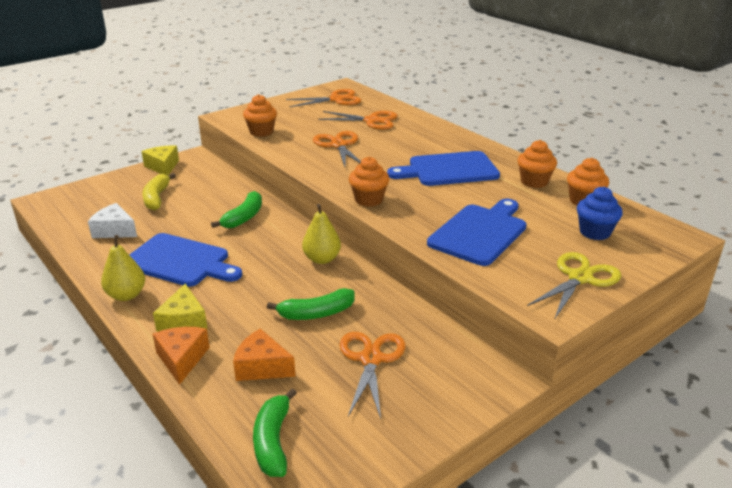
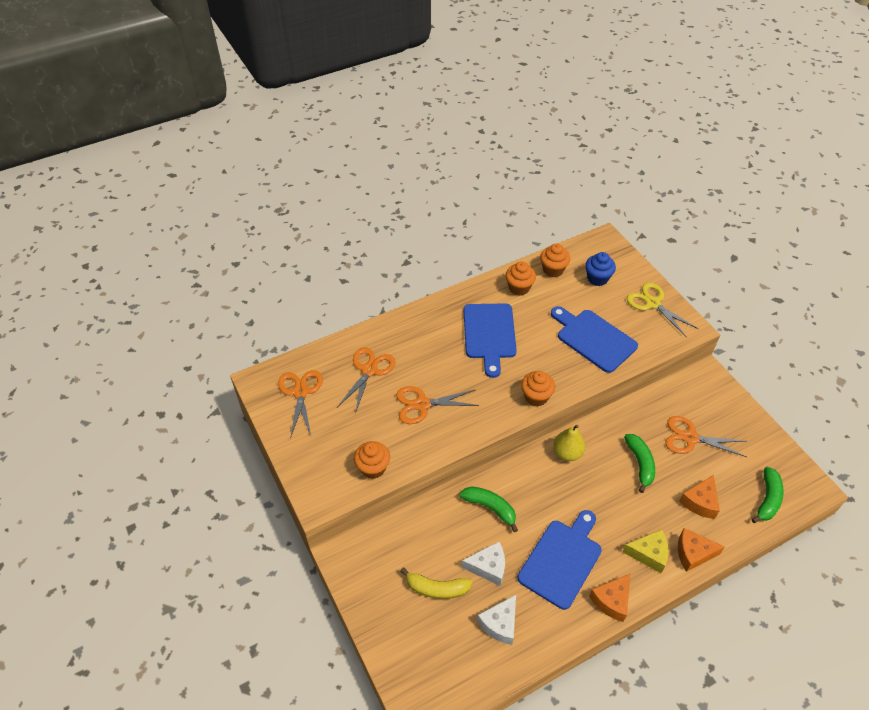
camera: 80 degrees left, 20 degrees up
(126, 295) = (611, 600): yellow pear -> orange cheese
(163, 167) = (361, 587): yellow cheese -> none
(176, 221) = (488, 567): none -> white cheese
(273, 442) = (767, 499): green banana -> green banana turned 75 degrees counterclockwise

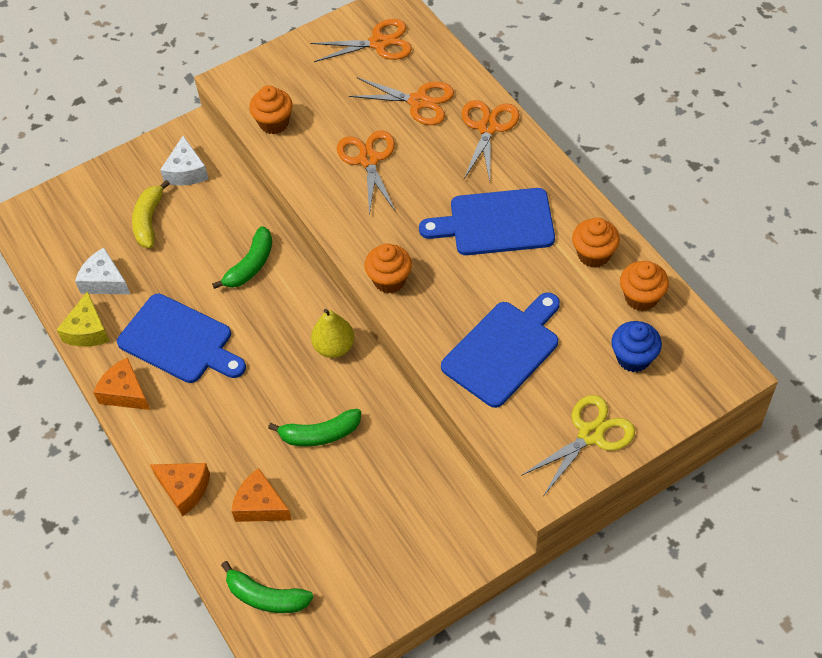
camera: 90 degrees right, 5 degrees up
(488, 567) = (172, 267): white cheese -> white cheese (186, 171)
(649, 554) = (185, 437): yellow cheese -> yellow cheese (88, 330)
(690, 438) = (367, 503): orange scissors -> orange scissors (488, 128)
(693, 553) = (184, 489): orange cheese -> orange cheese turned 120 degrees clockwise

